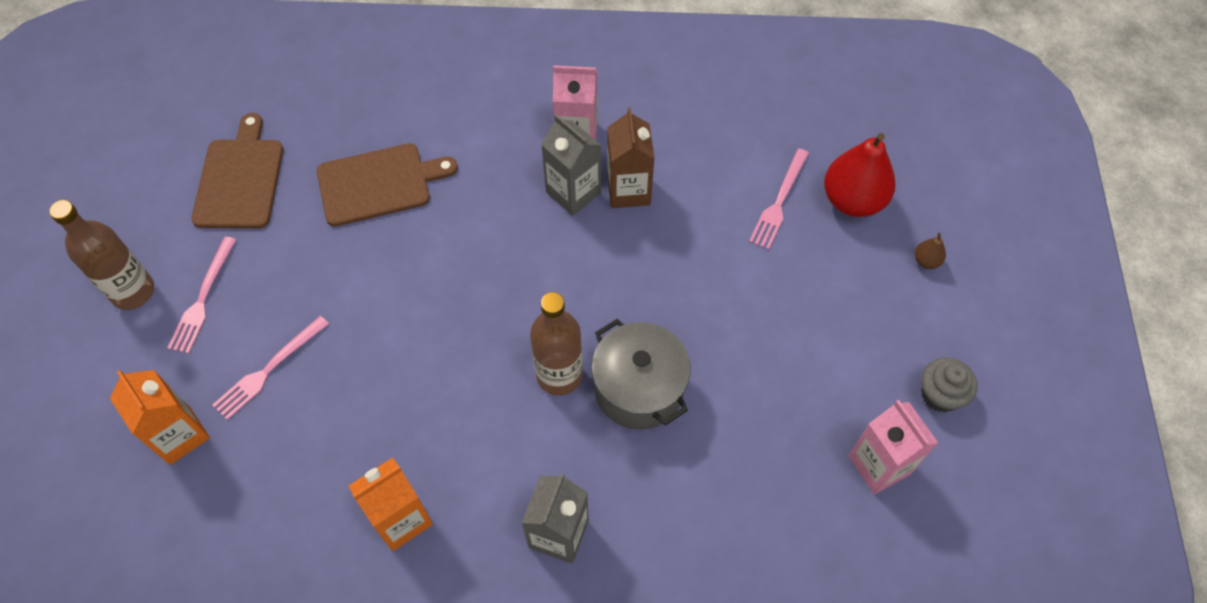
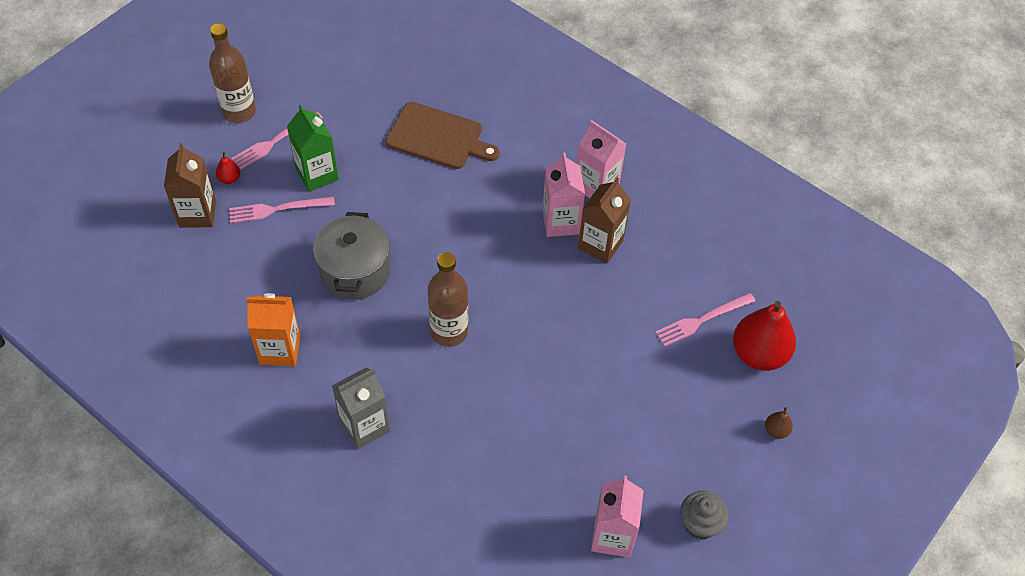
camera: 35 degrees right, 5 degrees down
(179, 435) = (197, 214): orange carton -> brown carton
(185, 372) = (229, 179): none -> red pear
(240, 179) = (355, 81): brown cutting board -> none
(281, 304) = (317, 174): none -> green carton
(573, 192) = (561, 222): grey carton -> pink carton
(639, 389) = (493, 375): grey pot -> grey pot (355, 271)

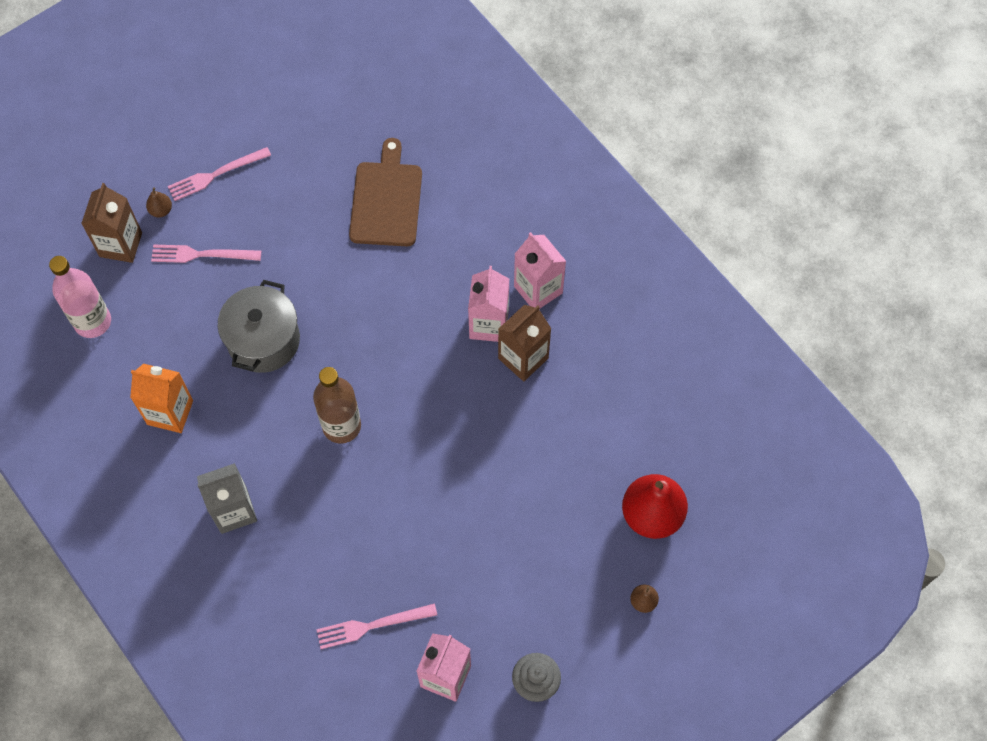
camera: 15 degrees right, 10 degrees up
(185, 284) = (92, 322): none -> pink bottle
(229, 179) = (161, 210): red pear -> brown pear
(239, 112) = (187, 132): brown bottle -> none
(317, 174) = (250, 221): green carton -> none
(438, 137) = (386, 200): brown cutting board -> brown cutting board turned 120 degrees counterclockwise
(702, 320) = (604, 465): pink fork -> pink fork (372, 625)

